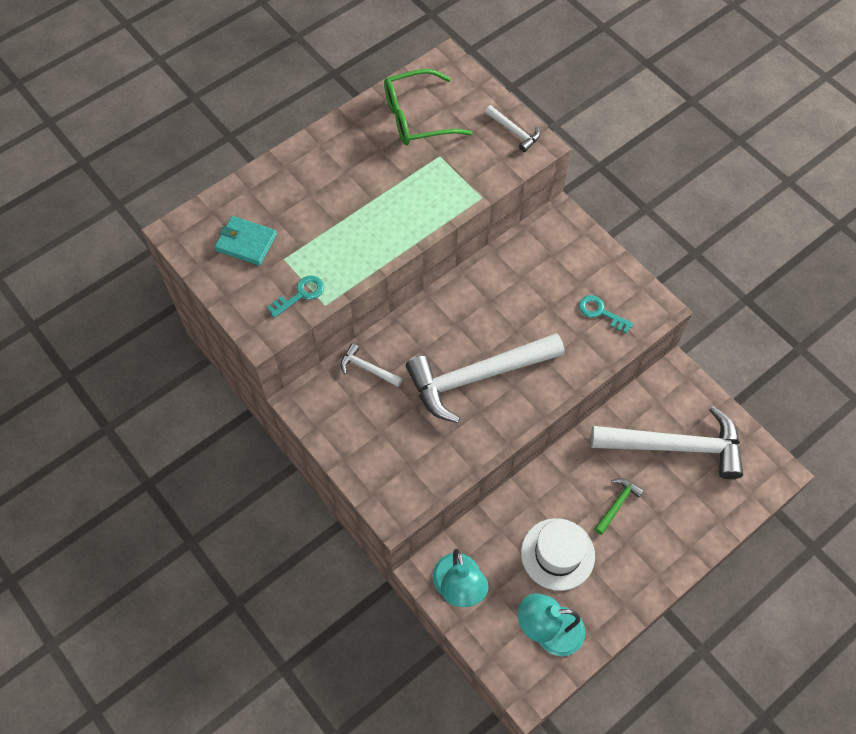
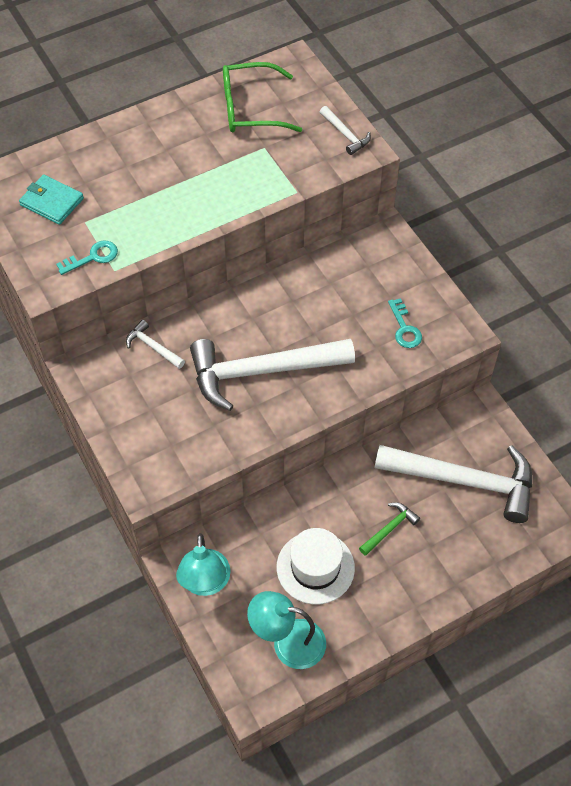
camera: 10 degrees right, 5 degrees down
(600, 312) = (404, 328): turquoise key -> turquoise key turned 150 degrees counterclockwise

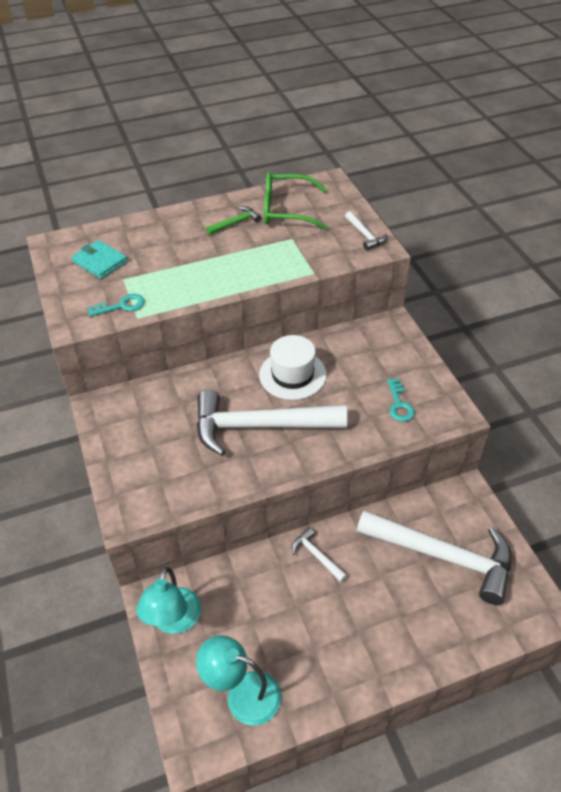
camera: 10 degrees right, 10 degrees down
(153, 347) = (166, 394): white hammer -> white hammer (316, 556)
(315, 567) = (284, 621): white hat -> white hat (292, 374)
(389, 528) = (363, 592): green hammer -> green hammer (236, 223)

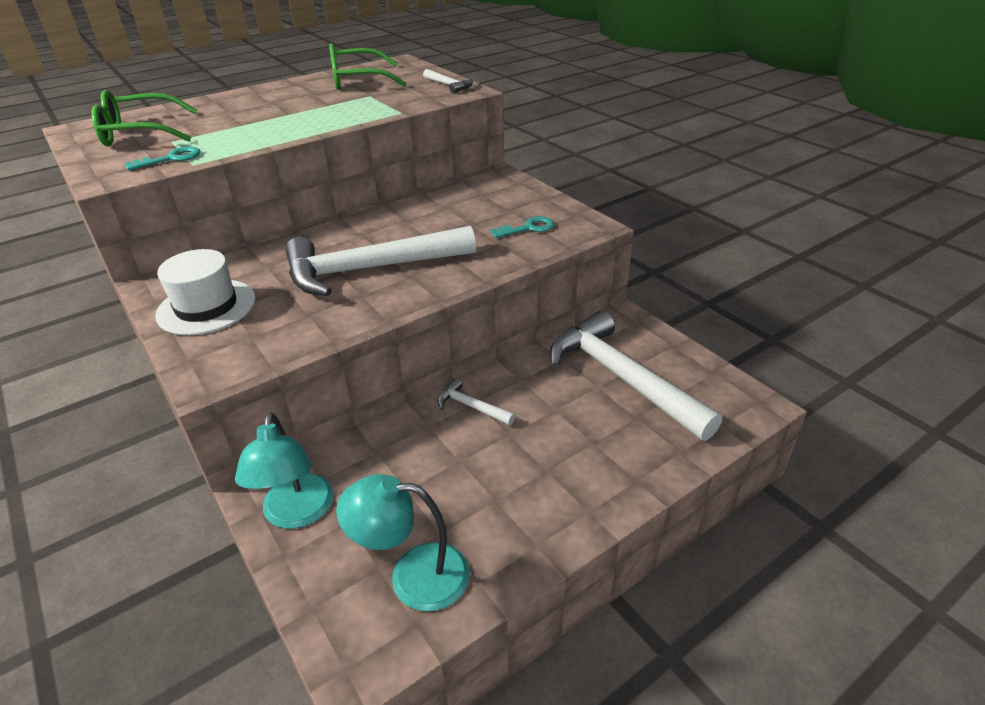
camera: 15 degrees left, 10 degrees down
(100, 262) = (140, 133): turquoise wallet -> green glasses
(236, 223) = (303, 93): green hammer -> none
(292, 374) = (398, 224): white hat -> white hat (206, 307)
(399, 404) = (528, 228): turquoise key -> turquoise key turned 90 degrees counterclockwise
(443, 556) = (621, 377): white hammer -> white hammer turned 135 degrees counterclockwise

